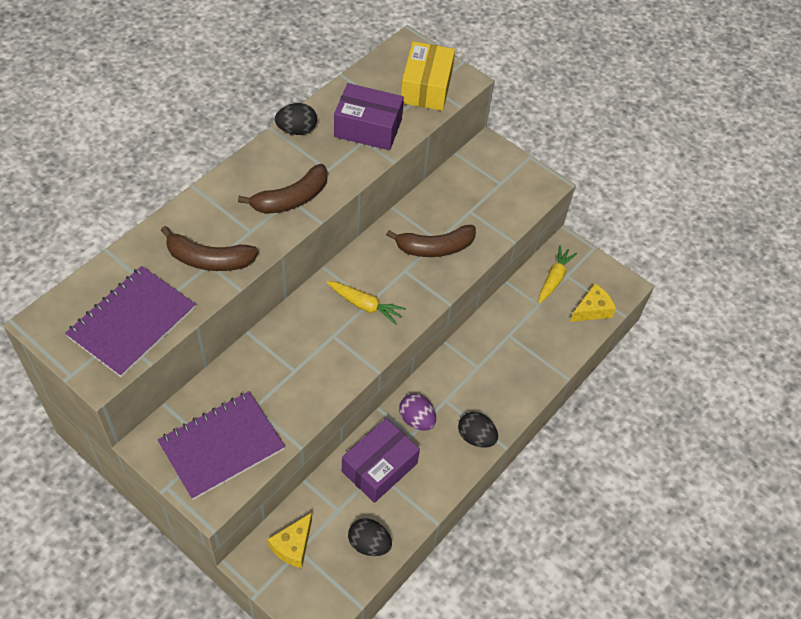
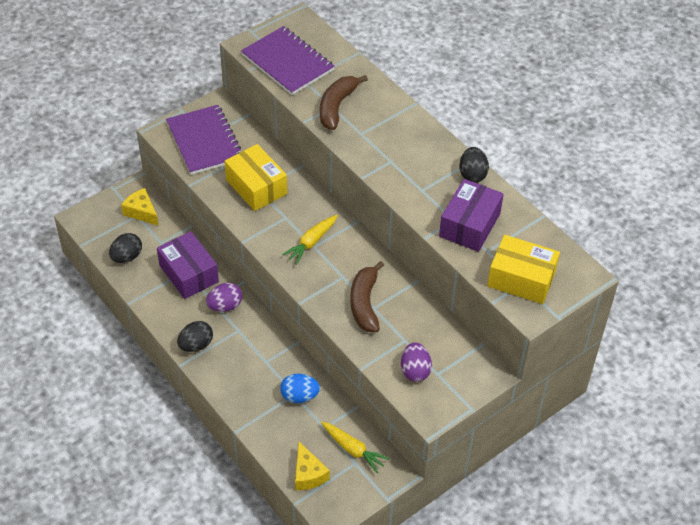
camera: 105 degrees right, 5 degrees down
(291, 199) = (391, 162): brown banana -> none
(291, 373) = (256, 187): none -> yellow box
(503, 200) = (415, 371): none -> purple egg
(510, 330) = (299, 396): none -> blue egg

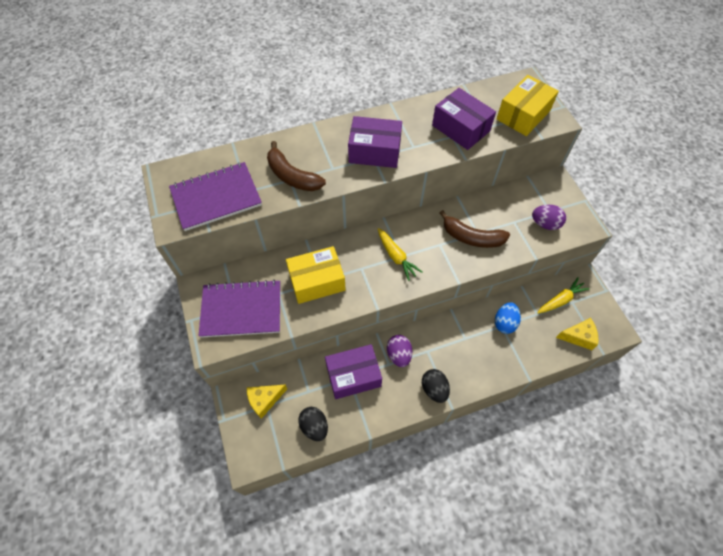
camera: 70 degrees left, 10 degrees up
(399, 160) = (374, 151): none -> purple box
(472, 174) = (408, 111): black egg -> none

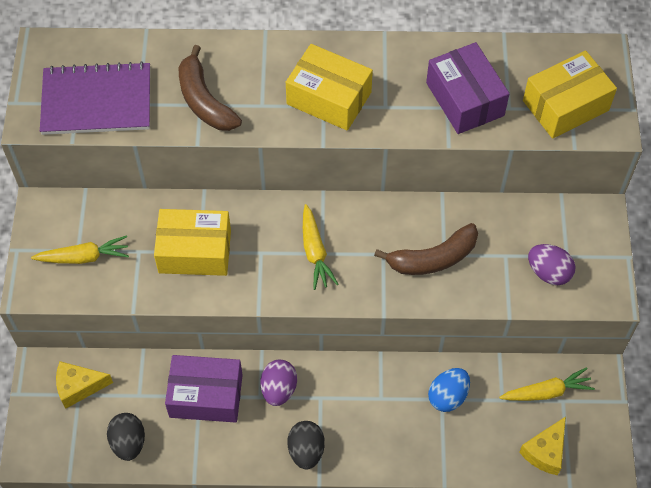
camera: 20 degrees right, 0 degrees up
(241, 309) = (84, 257): purple notebook -> yellow carrot
(374, 151) = (329, 98): purple box -> yellow box
(472, 237) = (433, 258): brown banana -> brown banana turned 60 degrees counterclockwise
(578, 337) = (545, 451): yellow cheese -> yellow cheese turned 105 degrees clockwise

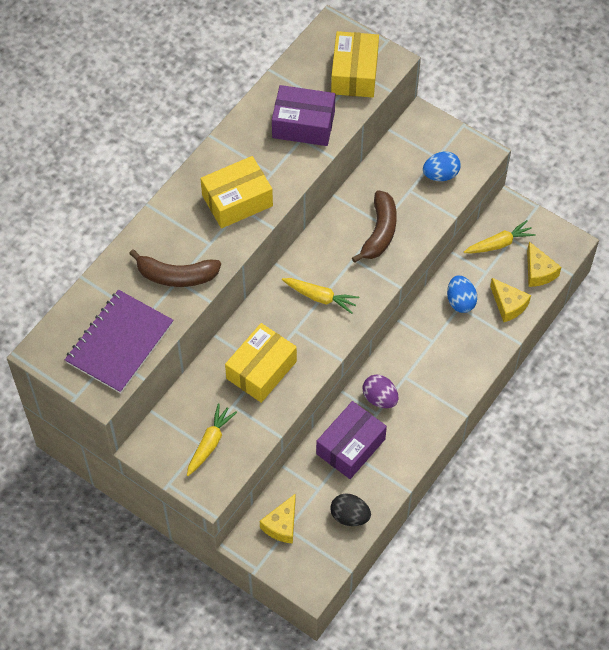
camera: 55 degrees left, 0 degrees up
(306, 450) = (437, 409): black egg -> none
(481, 445) = (508, 305): none -> yellow cheese
(546, 392) = (499, 243): yellow carrot -> yellow carrot turned 45 degrees clockwise
(548, 272) = (440, 175): purple egg -> blue egg

